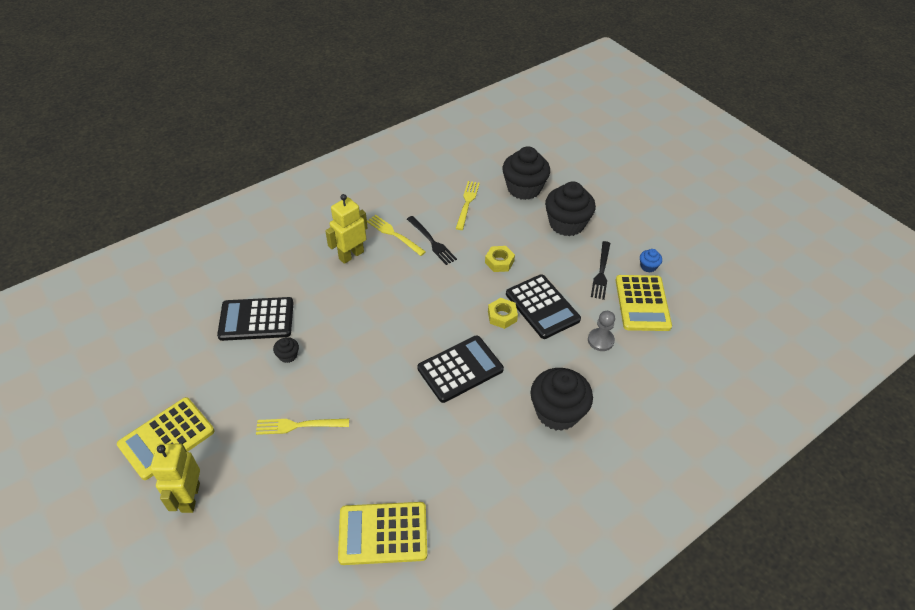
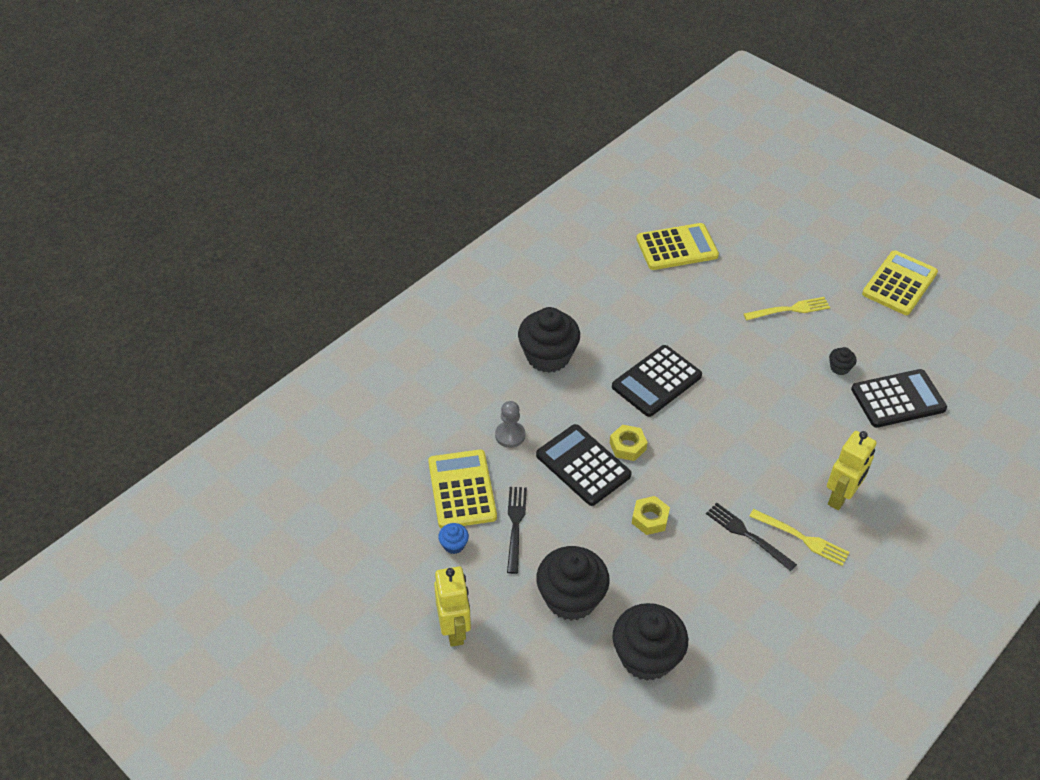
camera: 170 degrees right, 0 degrees up
(190, 497) = (846, 248): yellow robot -> yellow robot (455, 630)
(467, 203) = (723, 612): yellow fork -> none

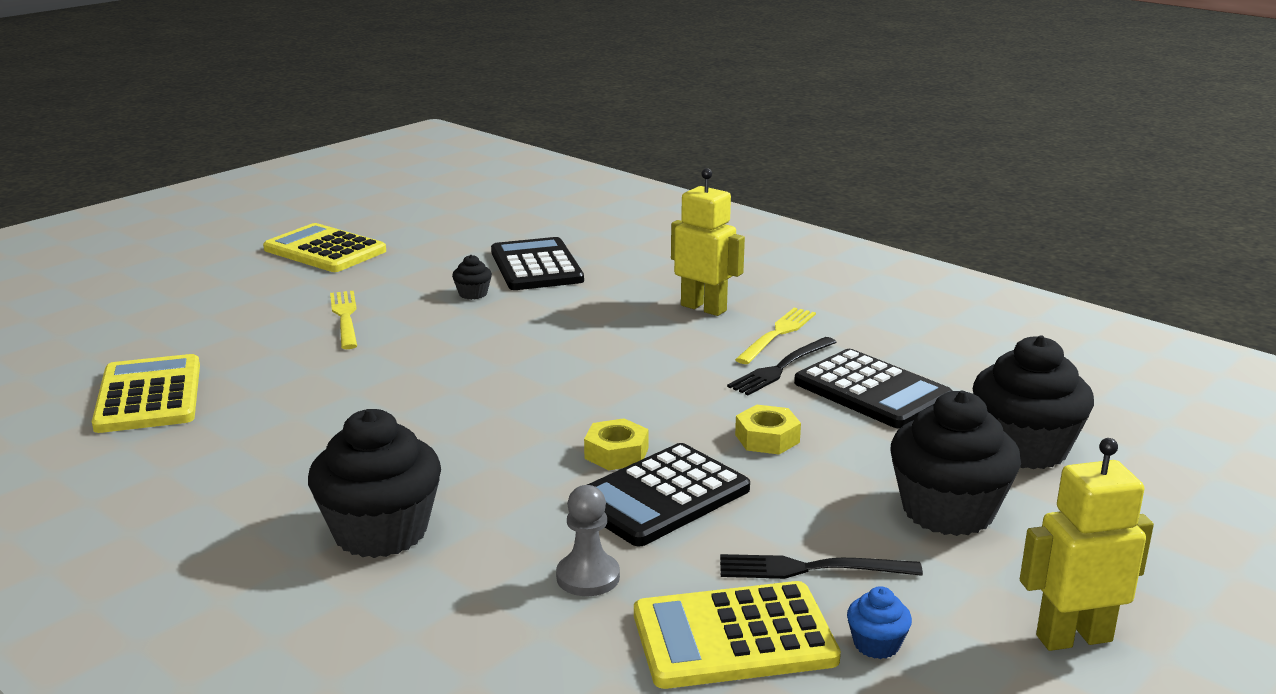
camera: 90 degrees left, 25 degrees down
(656, 381) = (472, 424): black calculator -> black calculator (872, 391)

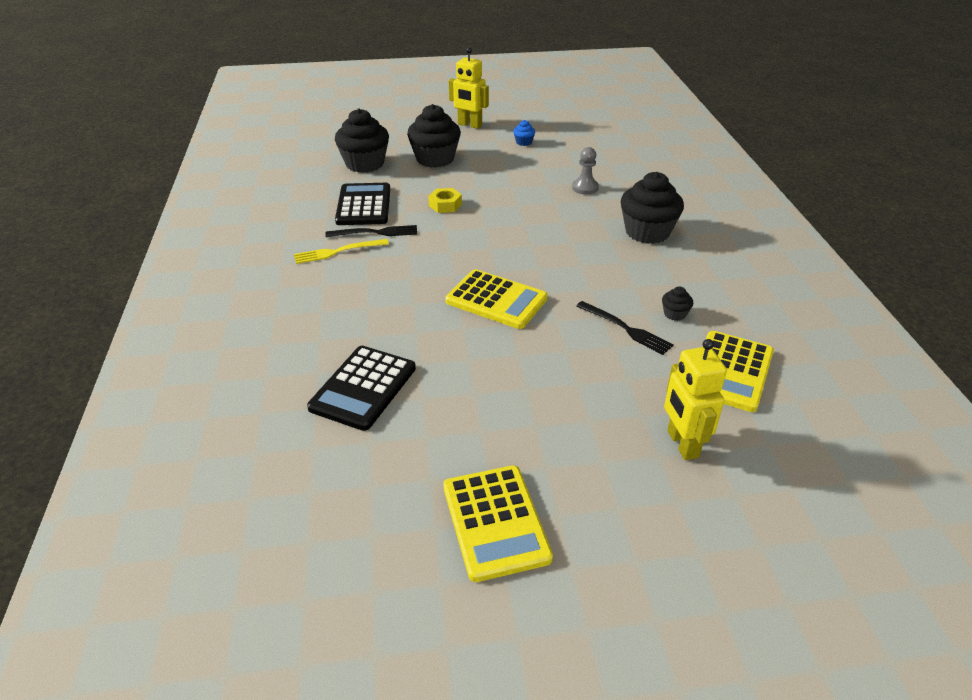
camera: 140 degrees left, 15 degrees up
(345, 317) = (555, 395): yellow fork -> none
(473, 294) = (445, 376): black cupcake -> black cupcake (674, 314)
(616, 453) = (514, 224): yellow nut -> none
(660, 496) = (522, 201): black calculator -> none
(704, 308) = (336, 288): yellow robot -> yellow robot (682, 444)
(733, 637) = (561, 158): yellow calculator -> yellow calculator (496, 300)
(809, 569) = (510, 163): black fork -> black fork (627, 329)

